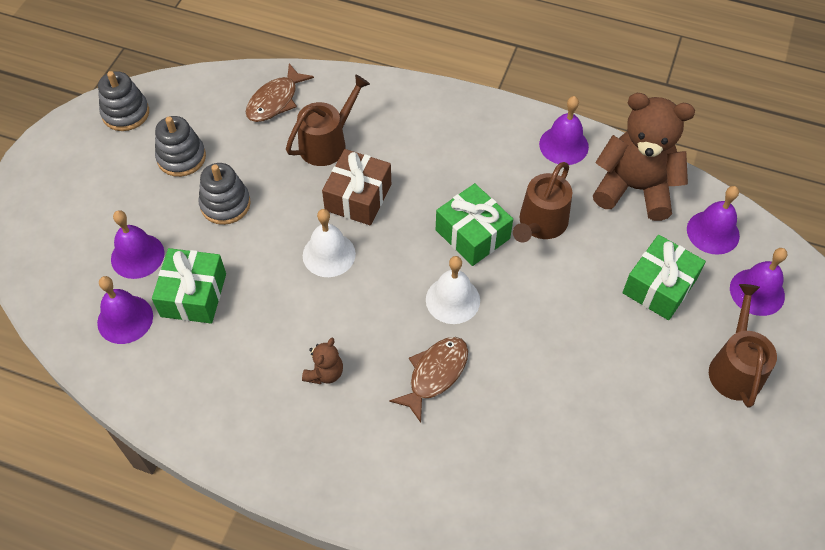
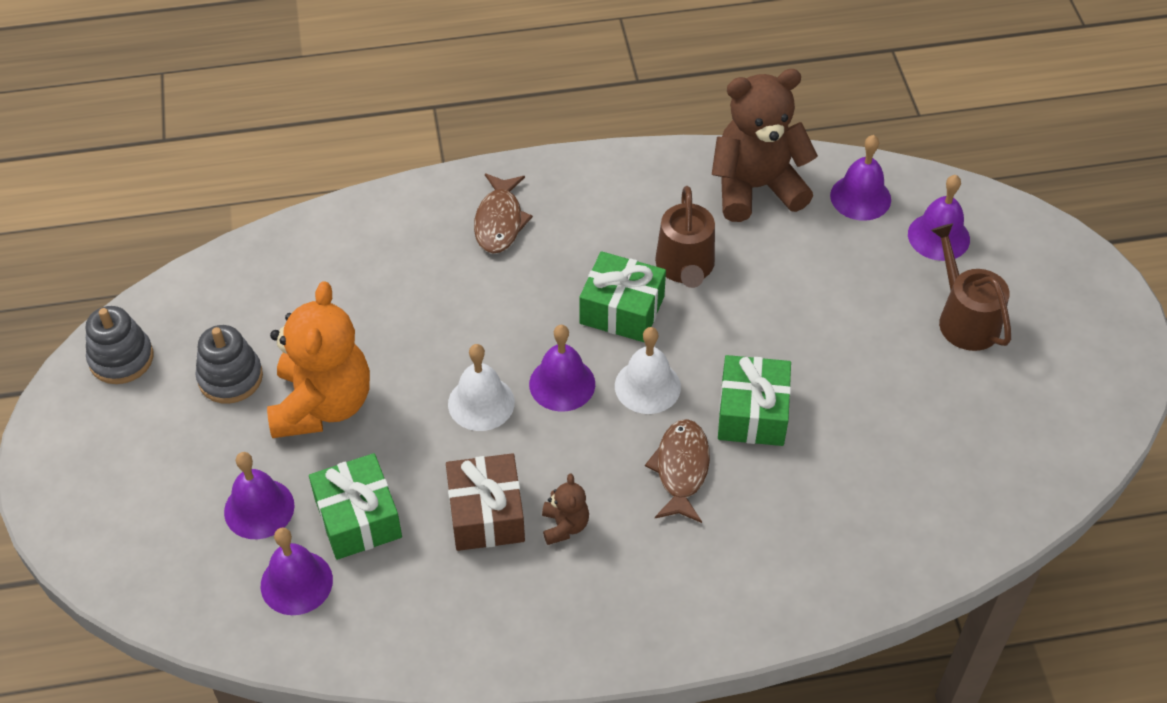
camera: 30 degrees left, 5 degrees down
(225, 204) = (322, 404): grey stacking toy -> orange teddy bear
(275, 101) = (297, 265): brown fish -> brown fish (499, 221)
(327, 143) = (393, 285): brown watering can -> none
(358, 197) = (470, 328): brown gift -> brown gift (486, 514)
(563, 145) = (654, 175): purple bell -> purple bell (562, 384)
(659, 286) = (844, 275): green gift -> green gift (752, 413)

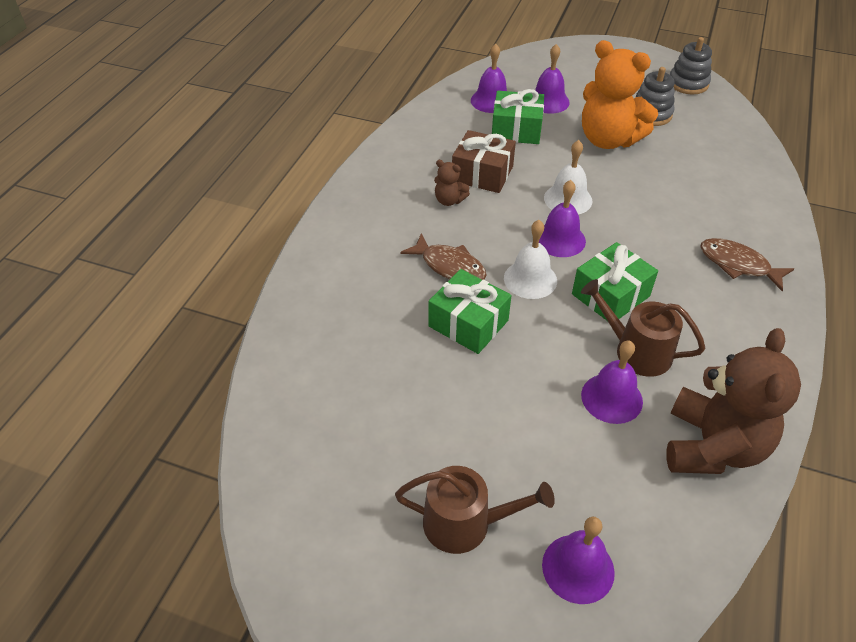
camera: 120 degrees right, 5 degrees down
(860, 197) = (664, 528): purple bell -> purple bell (611, 398)

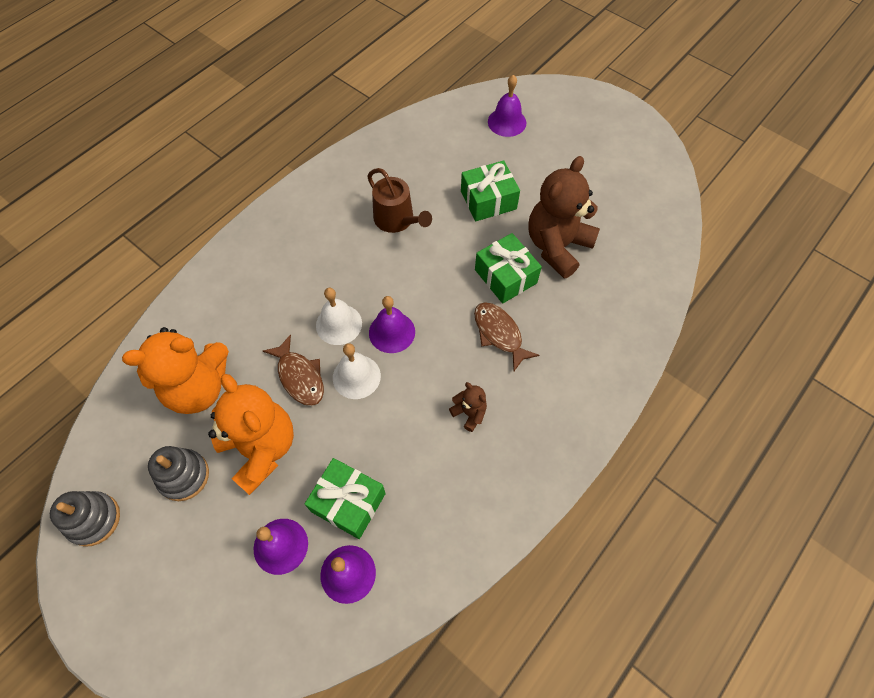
camera: 160 degrees left, 15 degrees up
(465, 523) = (558, 156): brown watering can -> none
(482, 174) = (420, 440): brown gift -> none
(530, 279) = (439, 300): white bell -> white bell (339, 324)
(610, 295) = (385, 267): green gift -> green gift (488, 200)
(611, 398) = (434, 195): purple bell -> none
(695, 159) = (198, 388): none -> orange teddy bear
(712, 446) = (394, 153): brown teddy bear -> brown teddy bear (557, 246)
(738, 265) = (268, 262): brown fish -> brown fish (299, 376)

